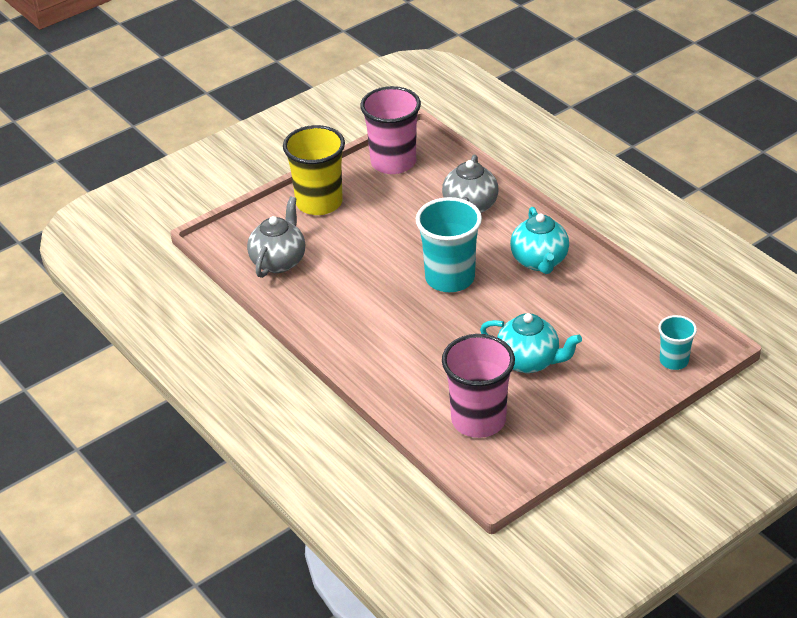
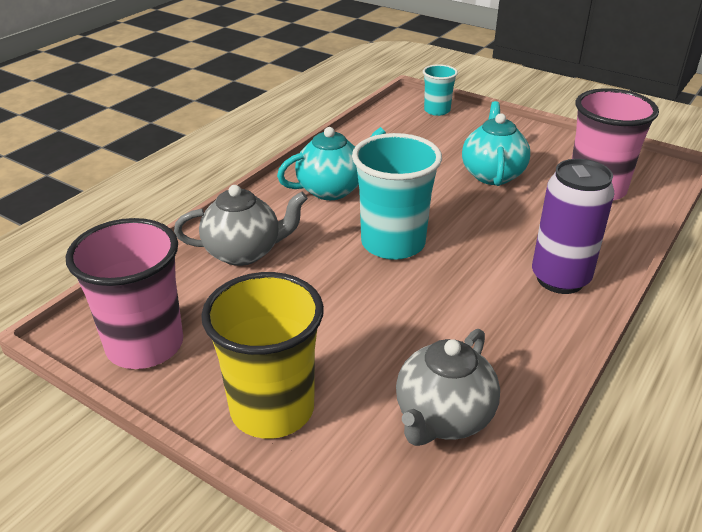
camera: 110 degrees left, 5 degrees down
(279, 261) = (443, 418): grey teapot -> grey teapot turned 60 degrees counterclockwise
(369, 350) = (560, 279): none -> purple can

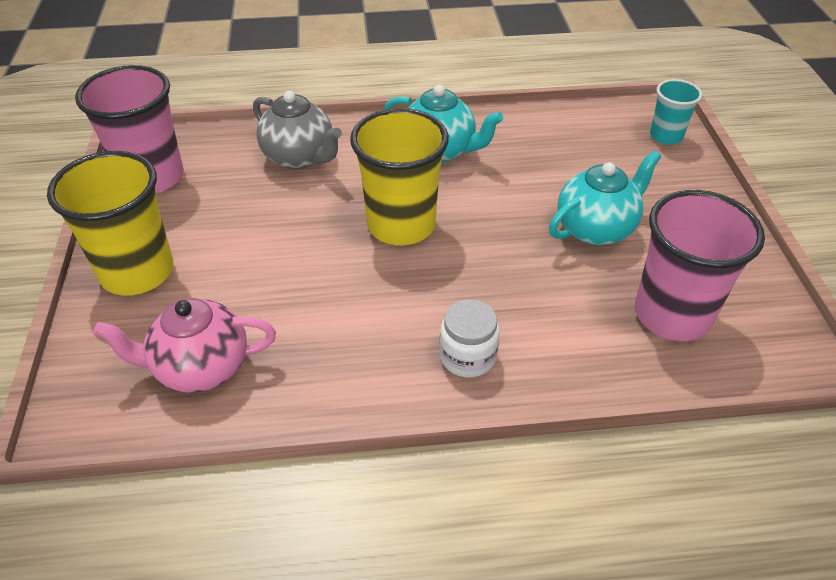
camera: 50 degrees right, 10 degrees up
(393, 243) = (401, 225): turquoise cup -> yellow cup
(443, 418) = (200, 368): grey teapot -> pink teapot
(560, 279) = (467, 356): purple can -> white jar

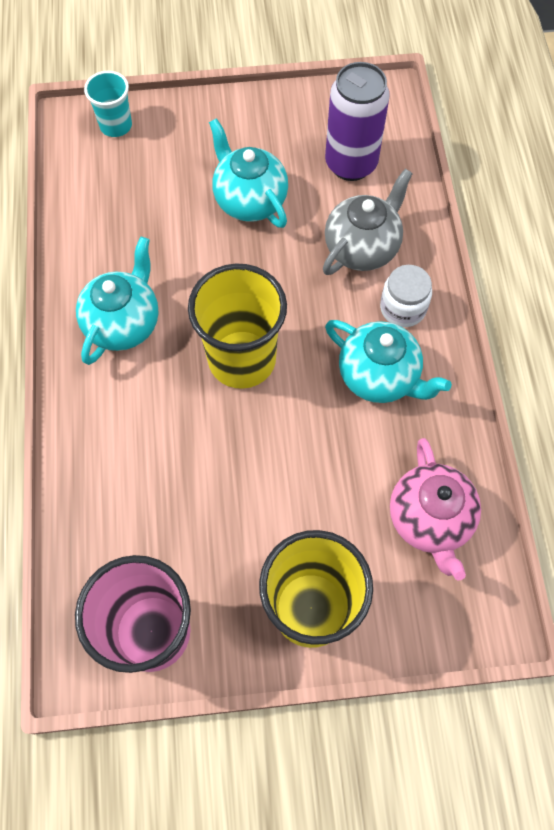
camera: 90 degrees left, 20 degrees up
(300, 157) = (125, 466): grey teapot -> grey teapot (362, 248)
(377, 331) = (379, 377): none -> turquoise teapot
(672, 314) = (351, 164): pink cup -> purple can

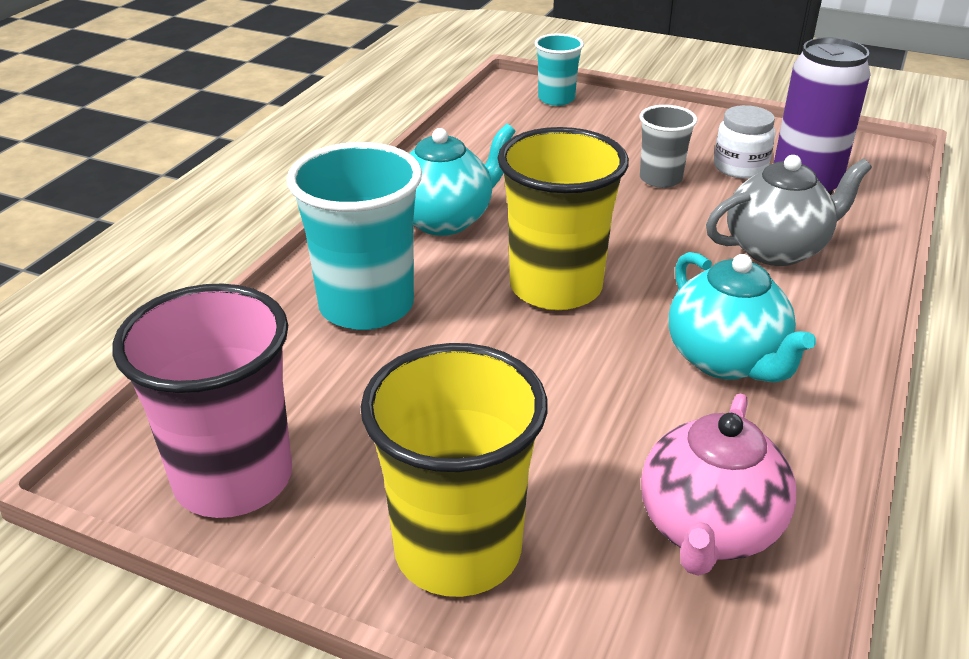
camera: 30 degrees right, 30 degrees down
(128, 442) = (366, 306): none -> turquoise cup
(249, 200) = (660, 179): turquoise teapot -> grey cup
(402, 308) = (800, 313): white jar -> white jar (740, 167)

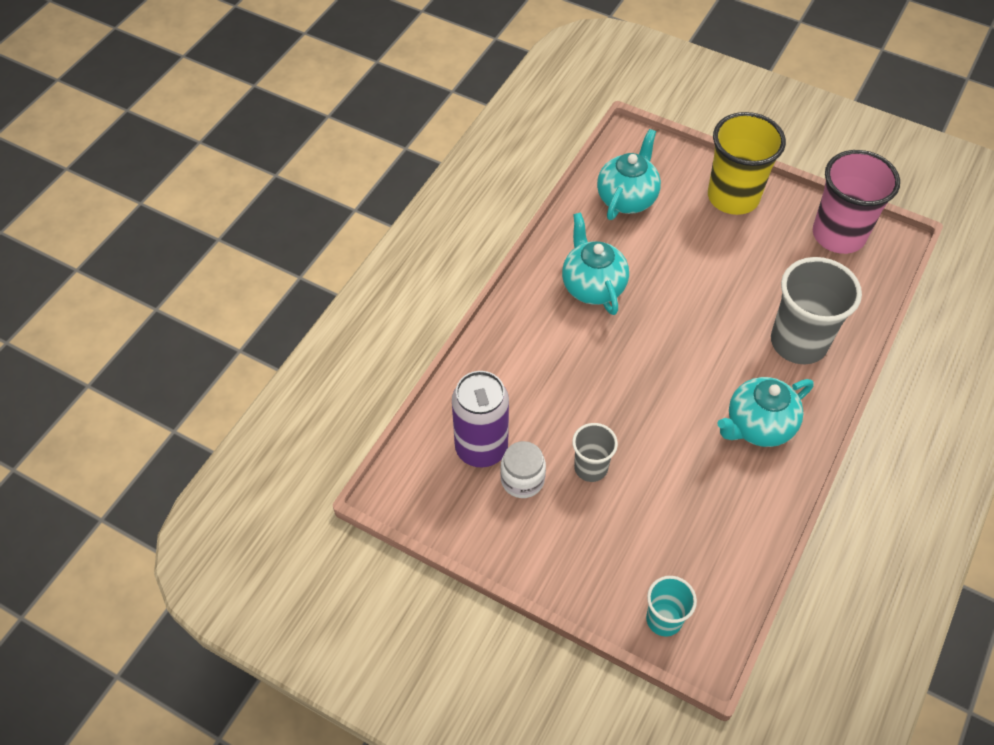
camera: 175 degrees left, 20 degrees up
(366, 306) = (798, 342): turquoise cup -> grey cup
(555, 287) = (682, 350): yellow cup -> none
(708, 529) = (627, 198): pink teapot -> turquoise teapot
(777, 249) = (530, 376): grey teapot -> none

